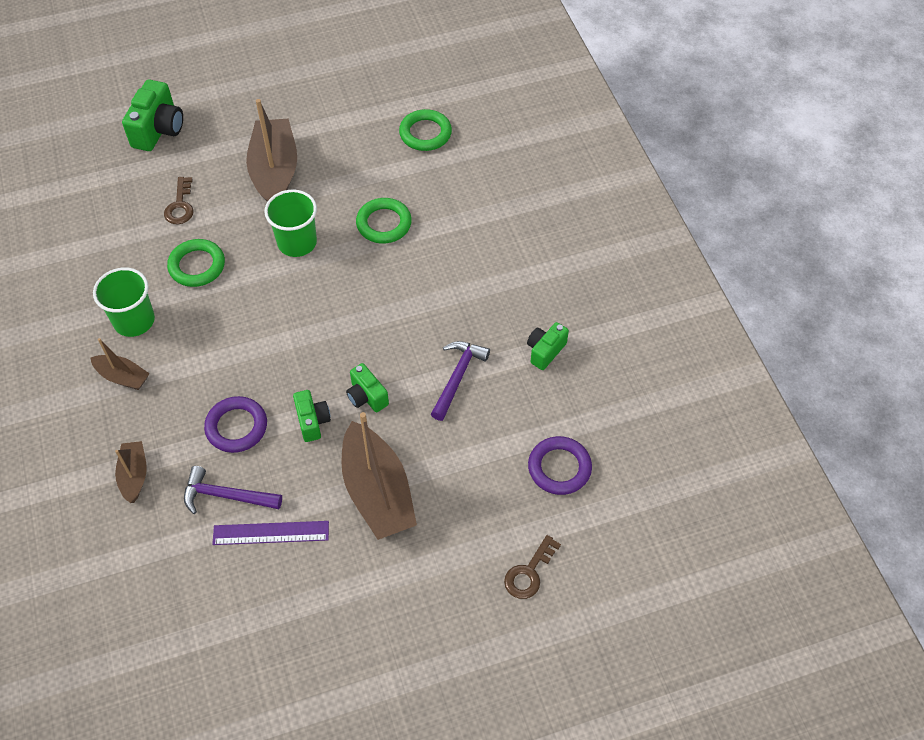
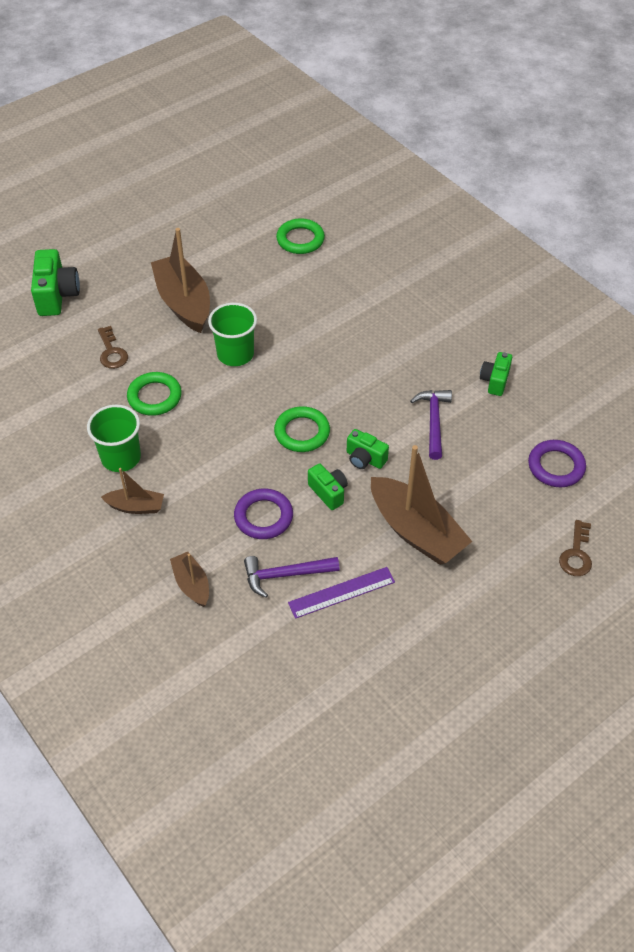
camera: 20 degrees left, 5 degrees down
(384, 224) = (304, 319): green ring -> green ring (302, 432)

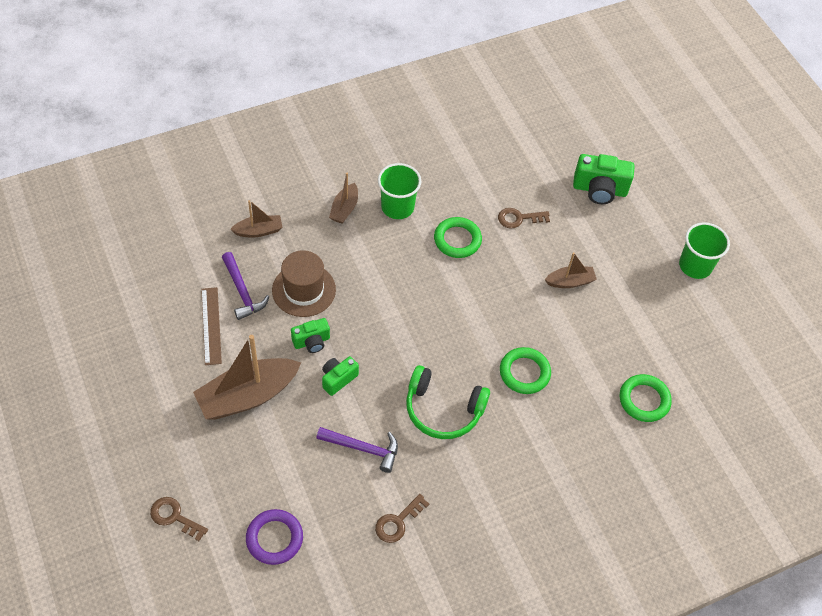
camera: 100 degrees right, 5 degrees up
(184, 302) = (570, 282): brown boat -> brown boat, size x0.52
(235, 354) = (493, 308): green cup -> green cup (695, 266)
(263, 517) = (304, 290): purple ring -> brown hat
(285, 575) = (242, 292): purple hammer -> purple hammer turned 150 degrees clockwise
(302, 432) = (384, 338): green ring -> green ring (524, 373)
(341, 592) = (211, 325): purple ruler -> brown ruler
(366, 371) = (443, 410): none -> green headphones
(495, 381) = (397, 522): green camera -> brown key

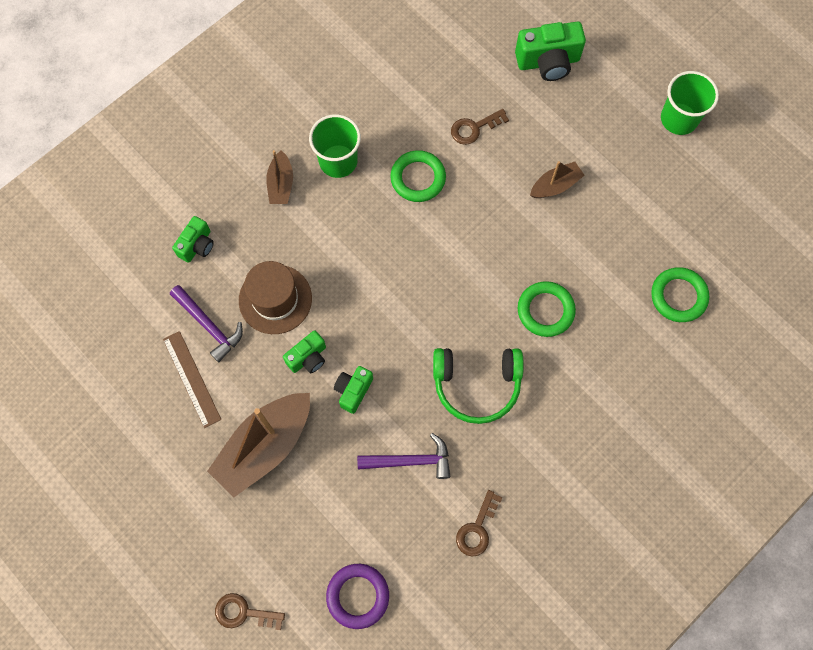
camera: 15 degrees left, 15 degrees up
(259, 231) = (197, 245): brown boat -> green camera

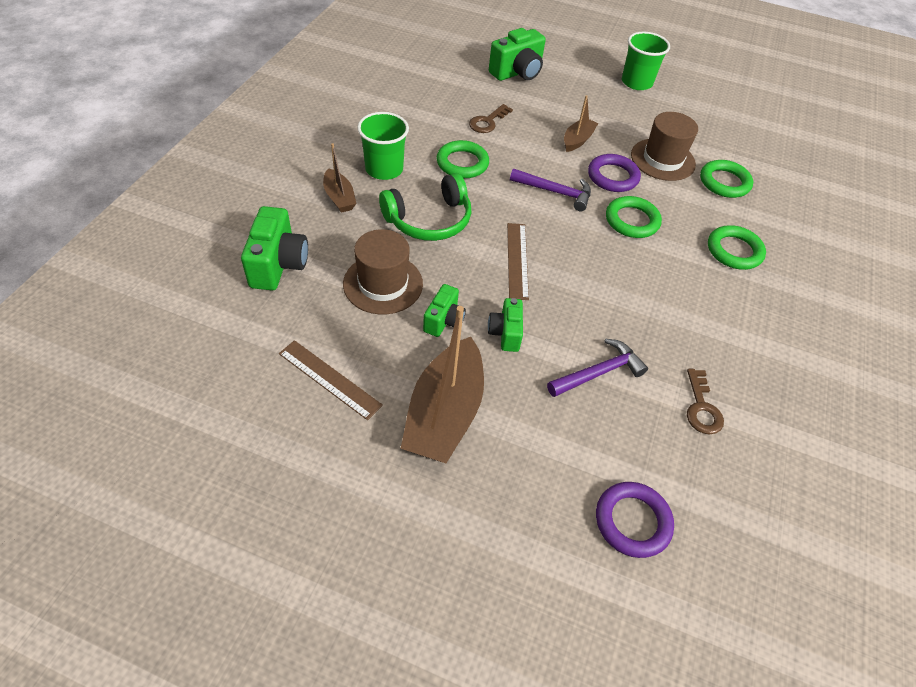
camera: 30 degrees left, 20 degrees down
(197, 245) = (278, 264): green camera -> green camera, size x1.65
(209, 326) = (325, 326): purple hammer -> purple hammer (555, 192)
(243, 613) = (518, 598): brown key -> none
(406, 317) = (517, 260): none -> brown ruler
(476, 385) = (615, 291): green headphones -> green headphones (429, 220)
(562, 248) = (612, 176): none -> purple ring
(625, 384) = (734, 251): none -> green ring
(631, 243) = (662, 159): none -> brown hat

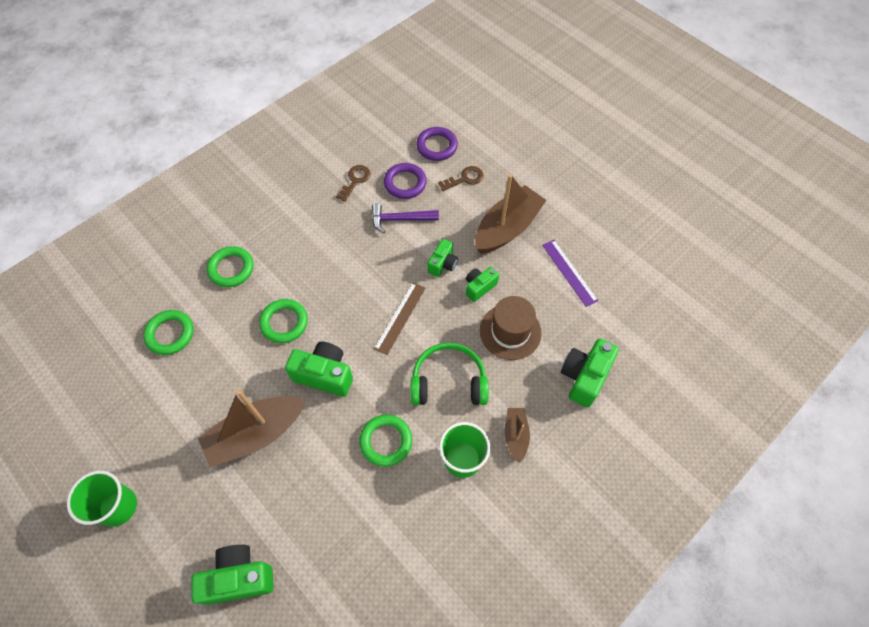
camera: 150 degrees left, 10 degrees up
(329, 379) = (569, 272): brown ruler -> purple ruler
(487, 122) = (327, 495): brown key -> brown key (465, 179)
(555, 192) = (324, 375): purple hammer -> green camera
(577, 140) = (256, 434): brown boat -> brown boat, size x1.94
(612, 176) = (261, 375): purple ring -> purple ring (405, 183)
(662, 159) = (198, 379): brown hat -> none

